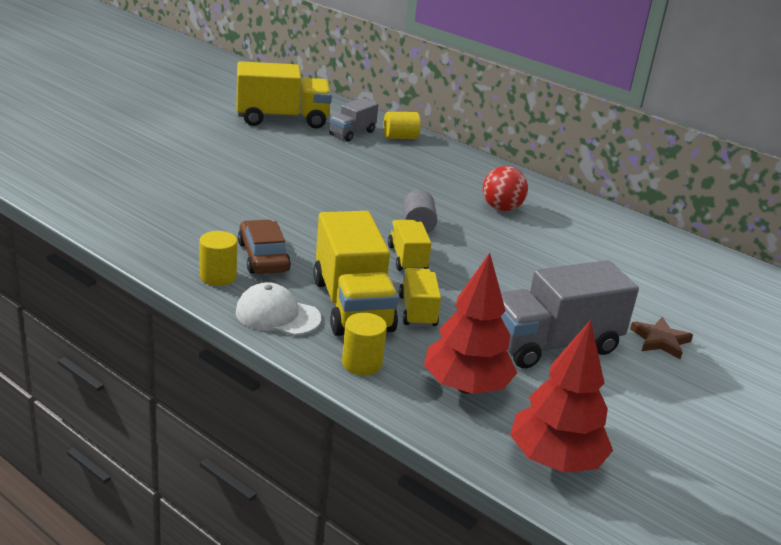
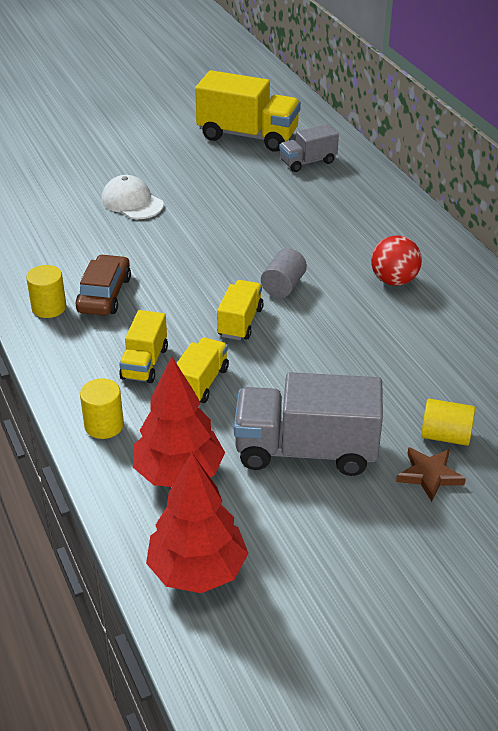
camera: 30 degrees right, 10 degrees up
(277, 315) = (69, 359): white cap -> white cap (132, 202)
(352, 305) = (145, 363): yellow truck -> yellow truck, size x0.55
(400, 137) = (356, 174): yellow cylinder -> yellow cylinder (445, 436)

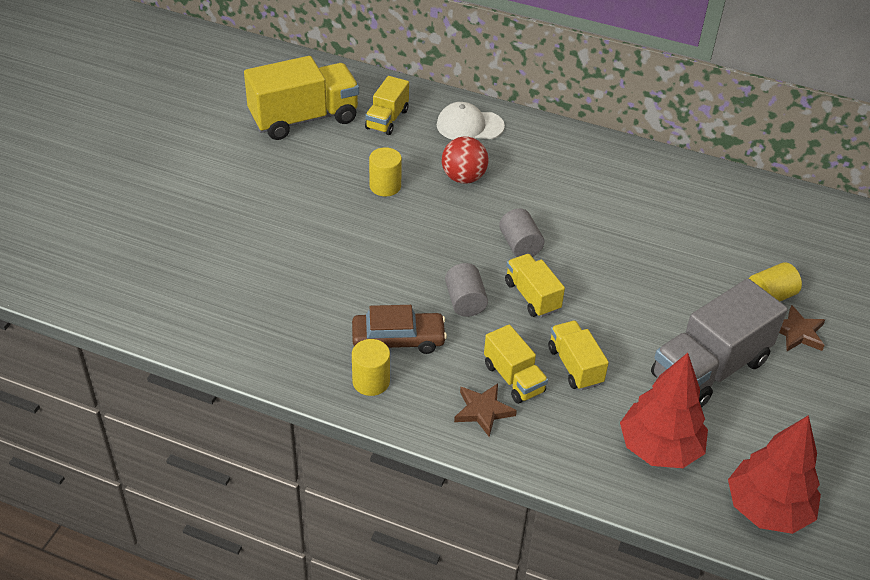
camera: 45 degrees left, 5 degrees up
(92, 369) = (483, 411): none -> brown star
(104, 294) = (398, 339): brown car -> brown car turned 120 degrees clockwise
(104, 425) = (558, 450): yellow cylinder -> yellow cylinder (385, 186)
(132, 202) = (296, 239): white cap -> white cap (469, 125)
(186, 298) = (465, 301): none -> grey cylinder
(308, 162) = (387, 119): grey truck -> yellow truck
(394, 280) = (586, 193): red ball -> red ball (463, 178)

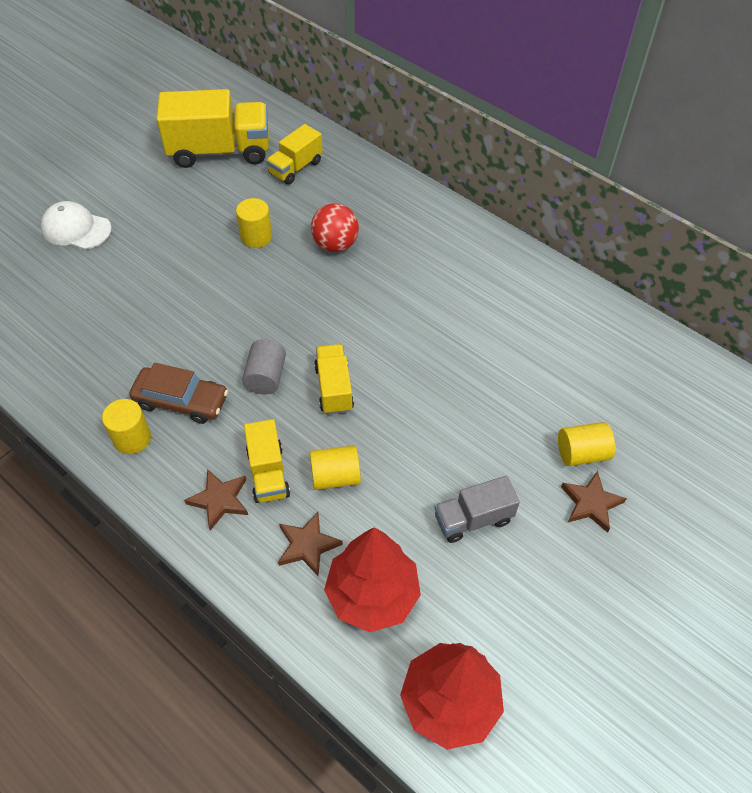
camera: 20 degrees right, 10 degrees up
(469, 125) = (370, 191): white cap -> white cap (76, 229)
(520, 245) = (351, 330): grey cylinder -> none
(575, 366) = (335, 476): yellow truck -> yellow cylinder
(582, 425) = (307, 545): none -> brown star
(709, 369) = (473, 519): grey truck -> grey truck, size x0.55

